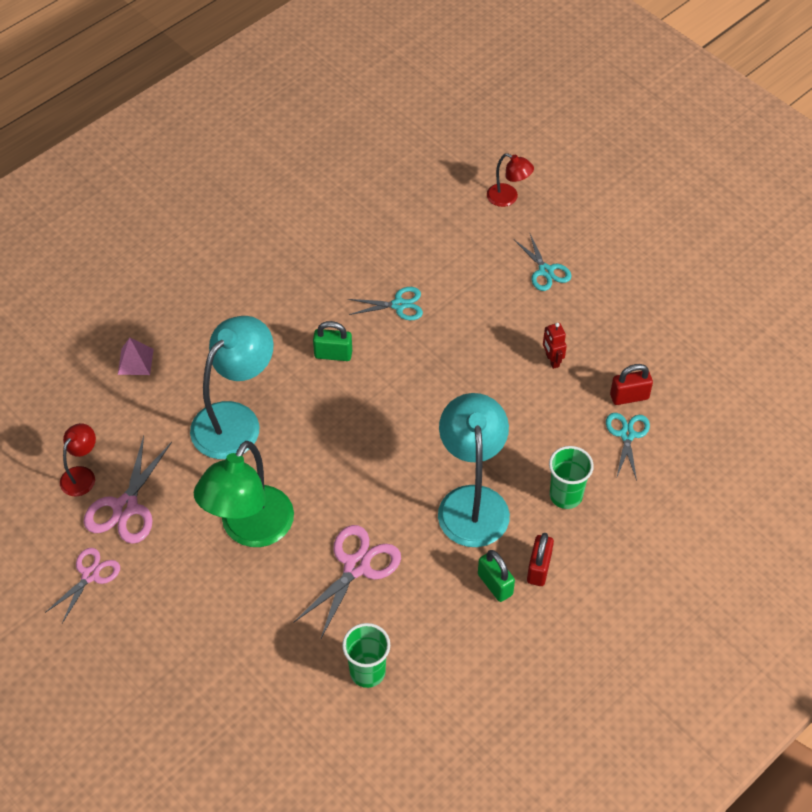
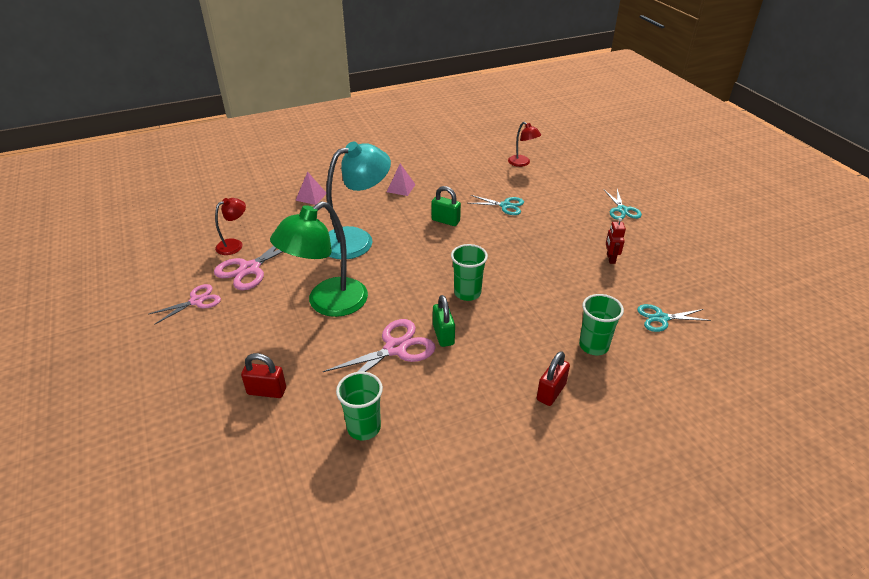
camera: 20 degrees right, 15 degrees down
(249, 310) = (401, 188): none -> pink pyramid
(405, 464) = (467, 293): none -> green cup
(472, 502) = (511, 330): turquoise lamp -> none
(495, 584) = (507, 393): green padlock -> green padlock (443, 335)
(508, 198) = (607, 170): red lamp -> red lamp (522, 163)
(627, 435) = (661, 318): turquoise scissors -> turquoise scissors turned 120 degrees counterclockwise
(629, 396) = (669, 294): red padlock -> red padlock (267, 391)

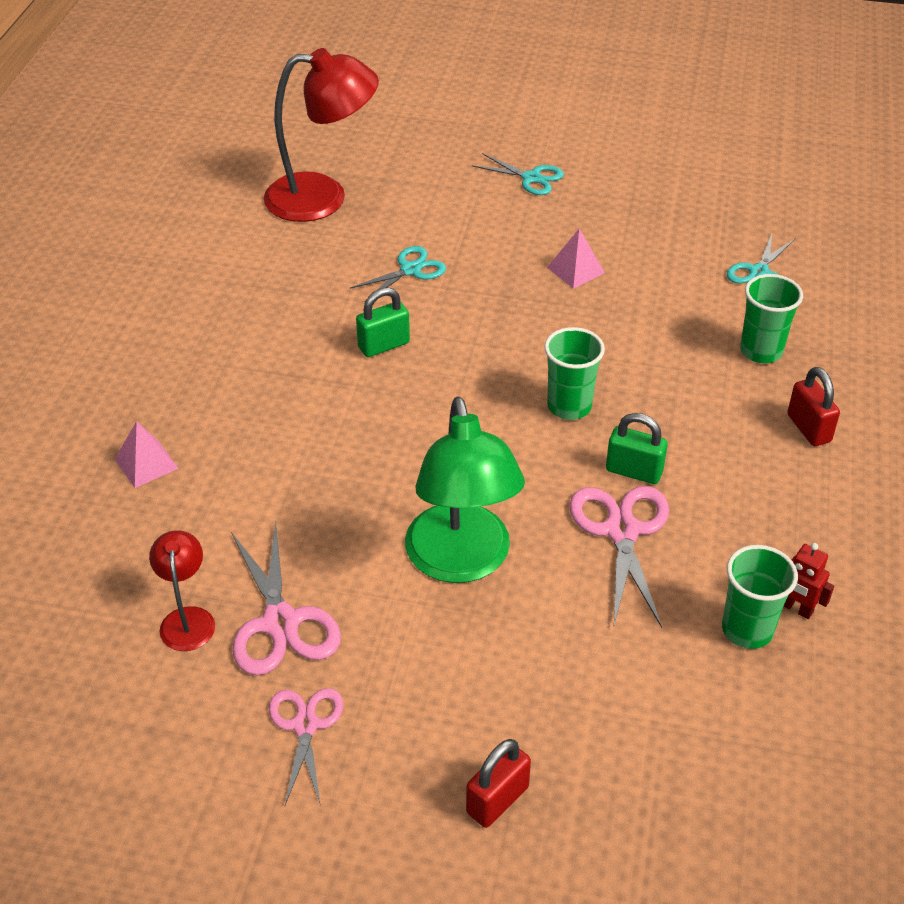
camera: 55 degrees left, 5 degrees up
(267, 391) = (600, 708): red padlock -> red padlock (497, 800)
(357, 240) = (332, 461): turquoise lamp -> none
(401, 188) = (243, 349): pink pyramid -> pink pyramid (575, 270)
(522, 163) = (323, 198): red lamp -> red lamp, size x2.01
(610, 258) = (618, 246): red robot -> red robot (795, 608)

